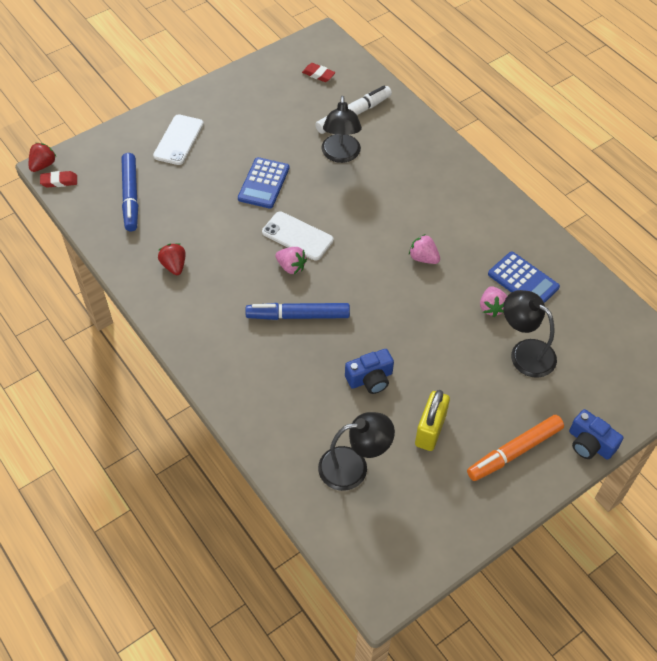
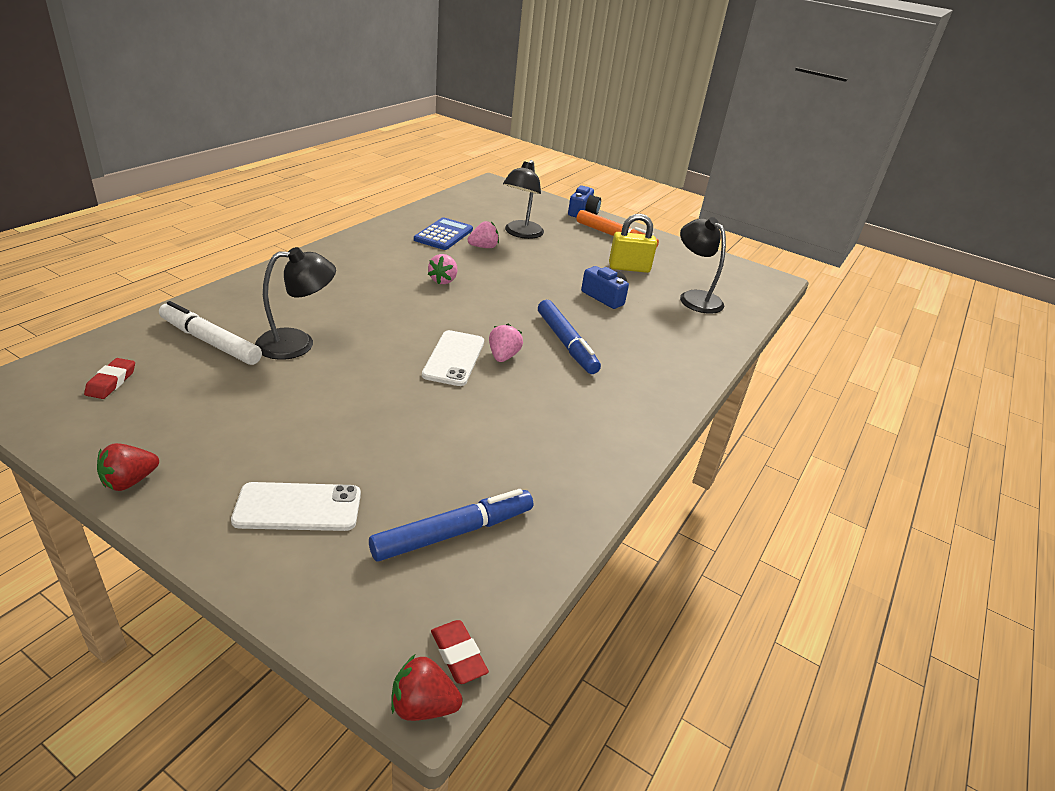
camera: 115 degrees left, 20 degrees down
(174, 266) = (559, 449): red strawberry -> red strawberry (130, 481)
(263, 183) = (372, 398): blue calculator -> none

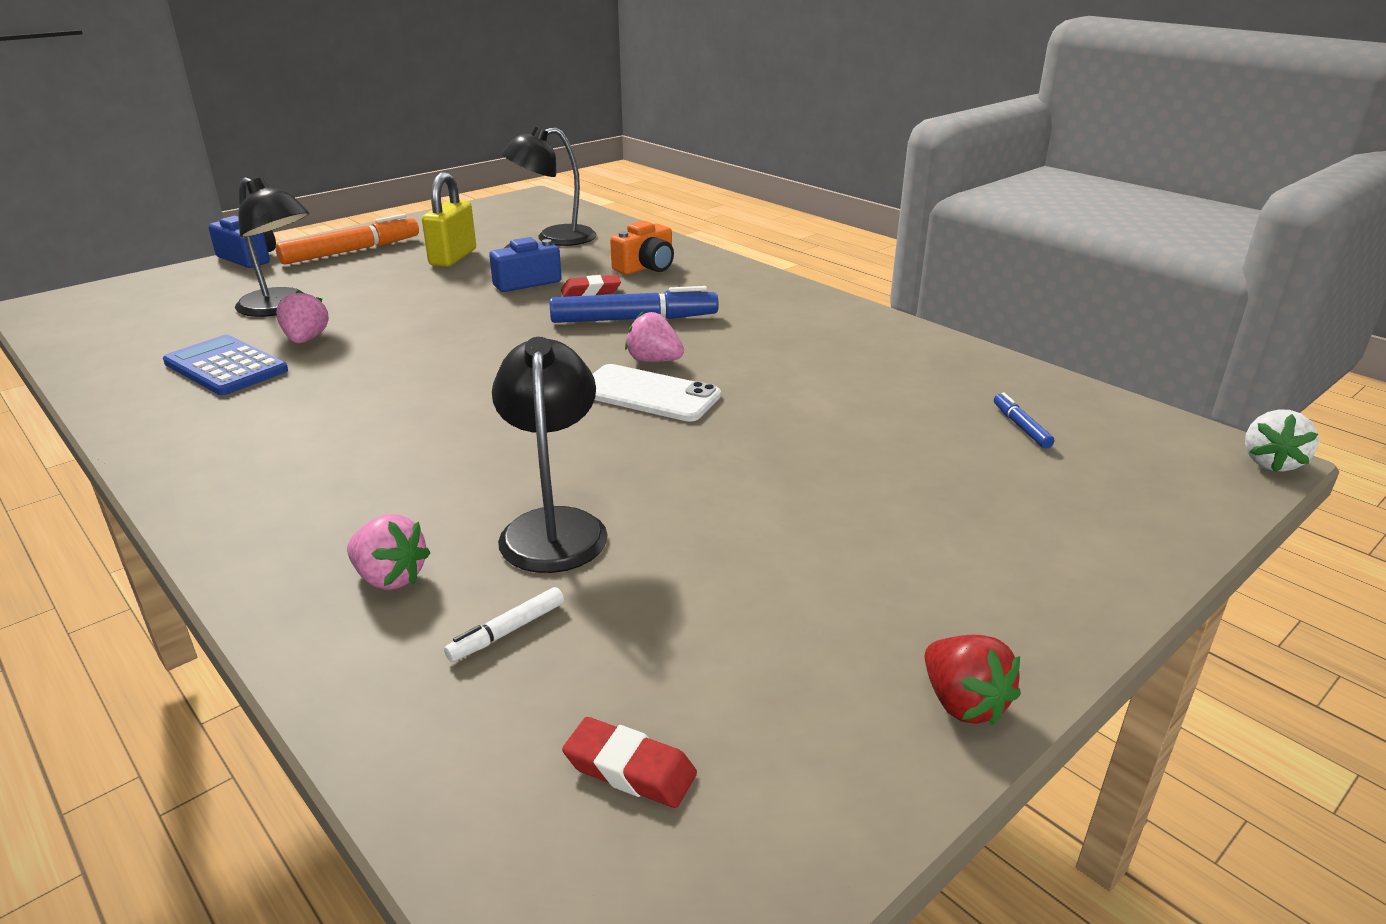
camera: 70 degrees left, 5 degrees down
(210, 342) = (507, 631): white marker -> white marker, size x0.46
(298, 507) = (998, 531): white phone -> none
(423, 706) = (1270, 463): red strawberry -> white strawberry
(443, 280) = (402, 382): pink strawberry -> pink strawberry (390, 578)
(453, 533) = (1021, 426): blue marker -> blue marker, size x0.46
(458, 655) = (1198, 439): red eraser -> red eraser (591, 291)
(666, 340) = (646, 267): none -> orange camera

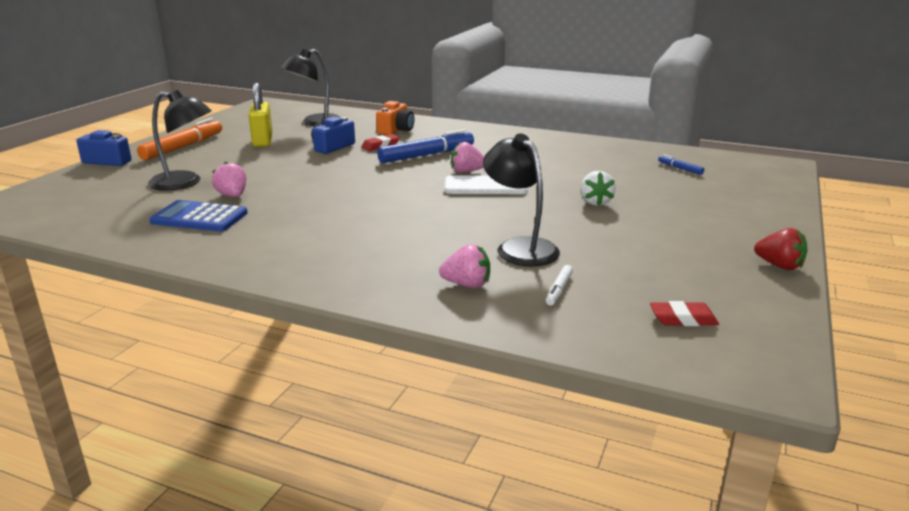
camera: 25 degrees left, 5 degrees down
(1270, 463) = (792, 164): white strawberry -> white strawberry (595, 202)

